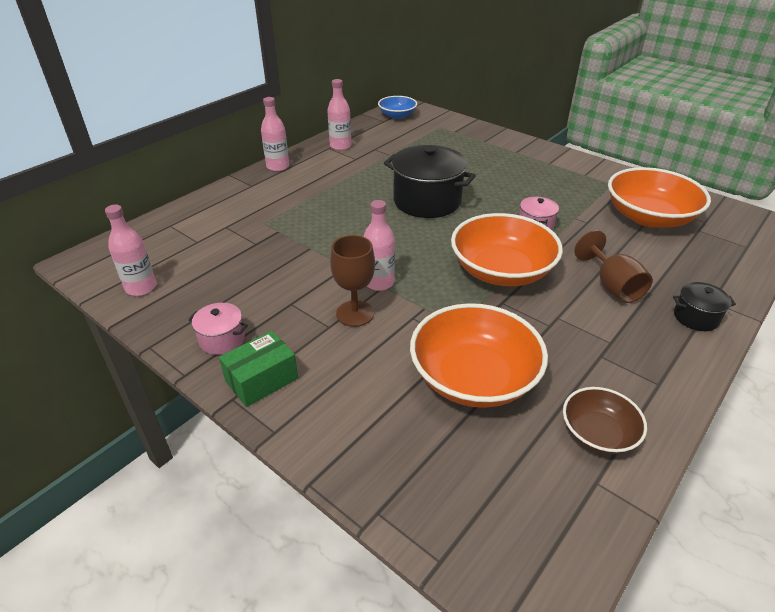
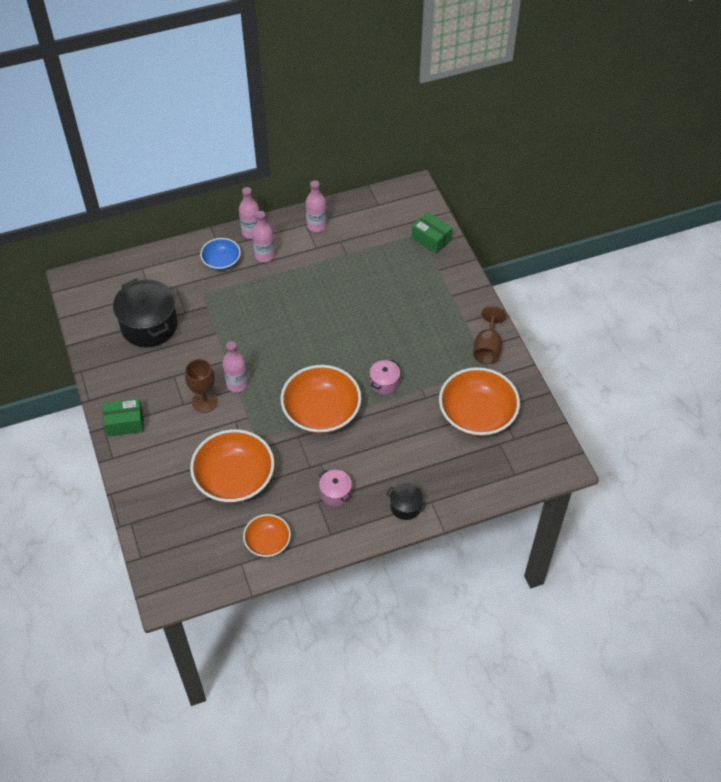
camera: 30 degrees right, 15 degrees up
(141, 287) = (97, 321): pink bottle -> pink bottle (264, 255)
(222, 339) = (120, 385): pink pot -> pink pot (335, 493)
(397, 115) = (396, 201): blue bowl -> blue bowl (221, 261)
(427, 201) = (330, 322): black pot -> black pot (149, 325)
(454, 127) = (431, 239): none -> green box
(598, 433) = (267, 542): brown bowl -> orange bowl
(612, 286) = (380, 458): brown goblet -> brown goblet (487, 348)

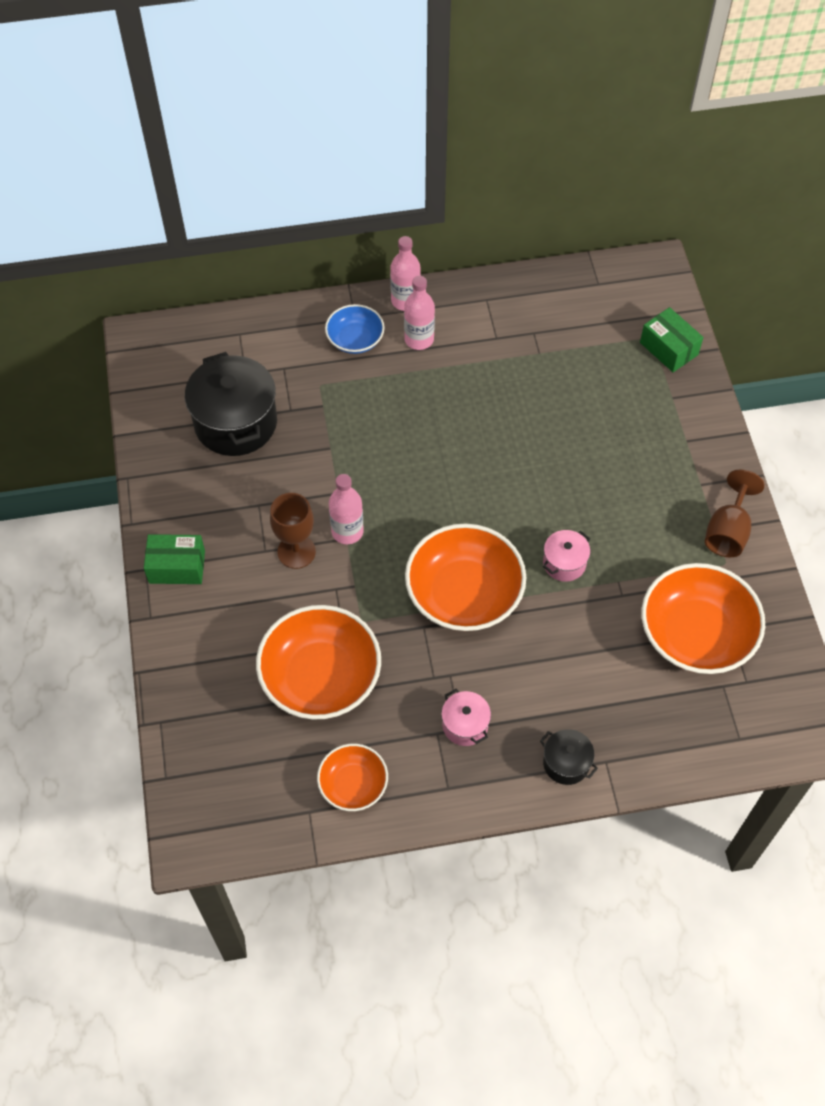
camera: 10 degrees right, 5 degrees up
(316, 225) = (502, 304): pink bottle -> none

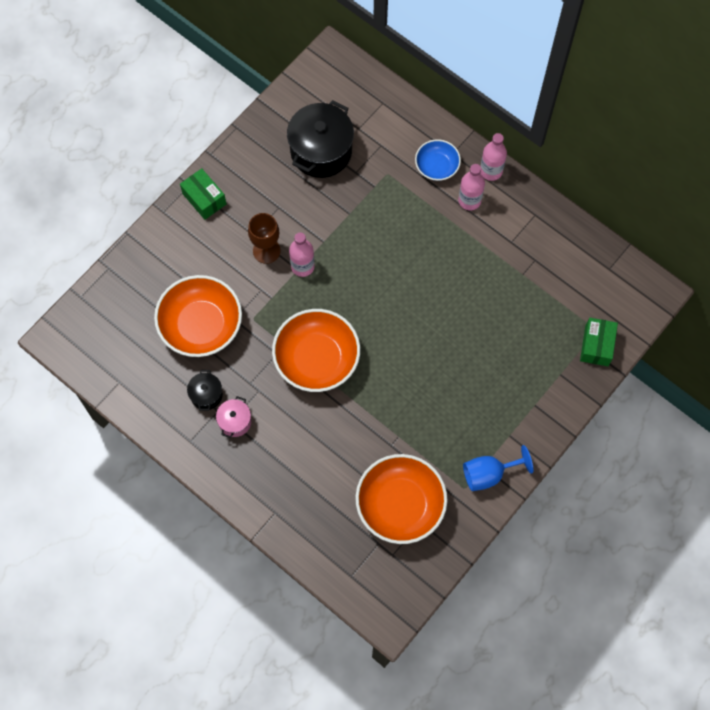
camera: 50 degrees right, 10 degrees up
(353, 784) = (152, 391): orange bowl -> none
(564, 563) = (384, 398): pink pot -> none
(566, 763) = (256, 492): black pot -> black pot (206, 395)
(727, 531) = (489, 474): brown goblet -> blue goblet

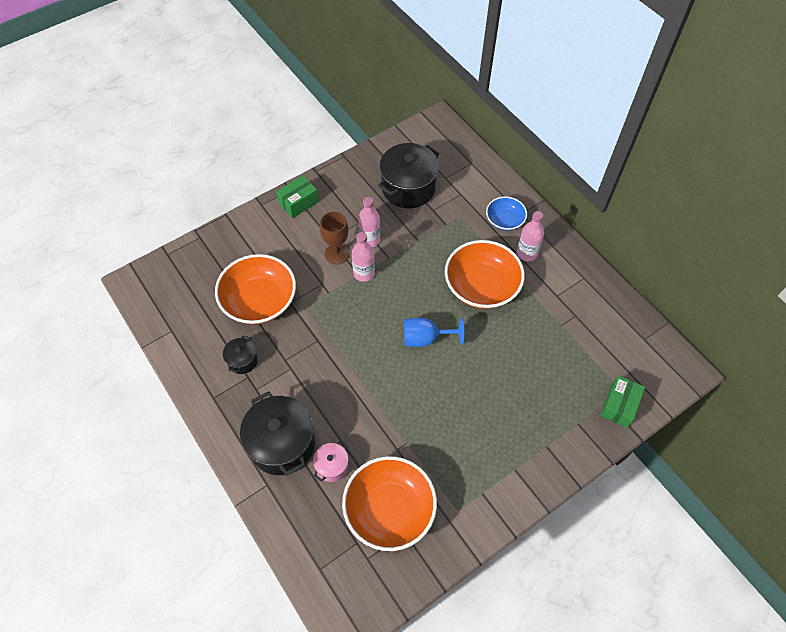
camera: 15 degrees right, 10 degrees down
(204, 199) = (298, 202): green box -> green box turned 75 degrees clockwise
(235, 421) = (259, 390): pink pot -> pink pot (332, 466)
(276, 469) = (282, 444): none -> black pot
(317, 359) = (351, 353): orange bowl -> orange bowl (481, 286)
(489, 474) = (485, 502): blue goblet -> blue goblet (425, 338)
(491, 171) = (551, 234): pink bottle -> pink bottle (370, 240)

